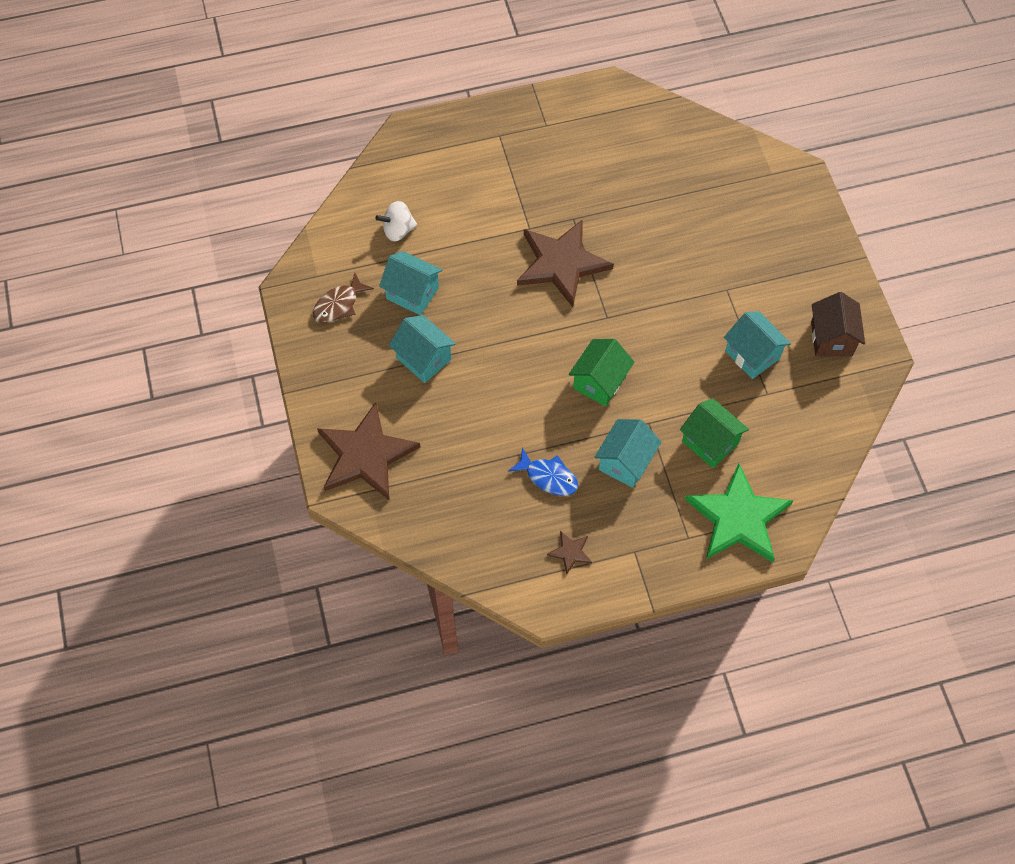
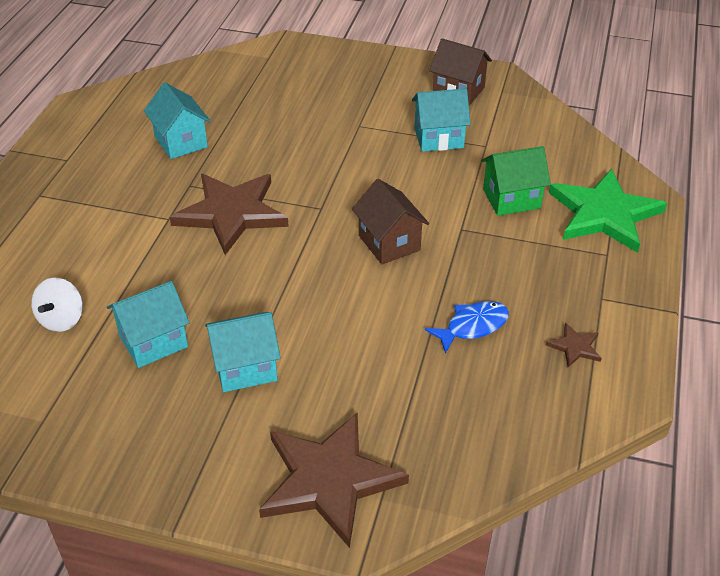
camera: 60 degrees left, 20 degrees down
(339, 304) = (102, 416): brown fish -> none
(599, 382) = (389, 243): green house -> brown house
(625, 462) = (494, 262): turquoise house -> turquoise house (181, 142)

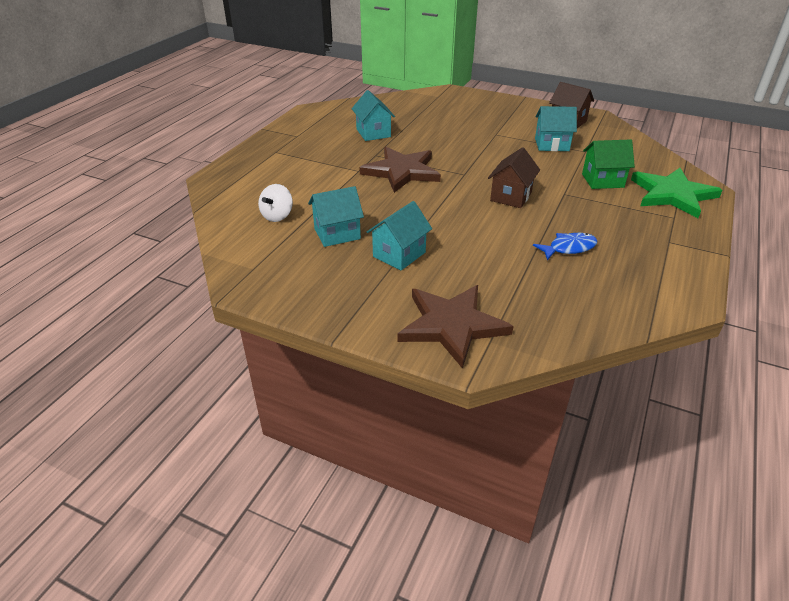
camera: 10 degrees right, 5 degrees down
(245, 368) = (399, 254): turquoise house -> turquoise house turned 45 degrees counterclockwise
(389, 243) = (511, 196): brown house -> brown house turned 45 degrees clockwise
(575, 347) = (647, 268): brown star -> none

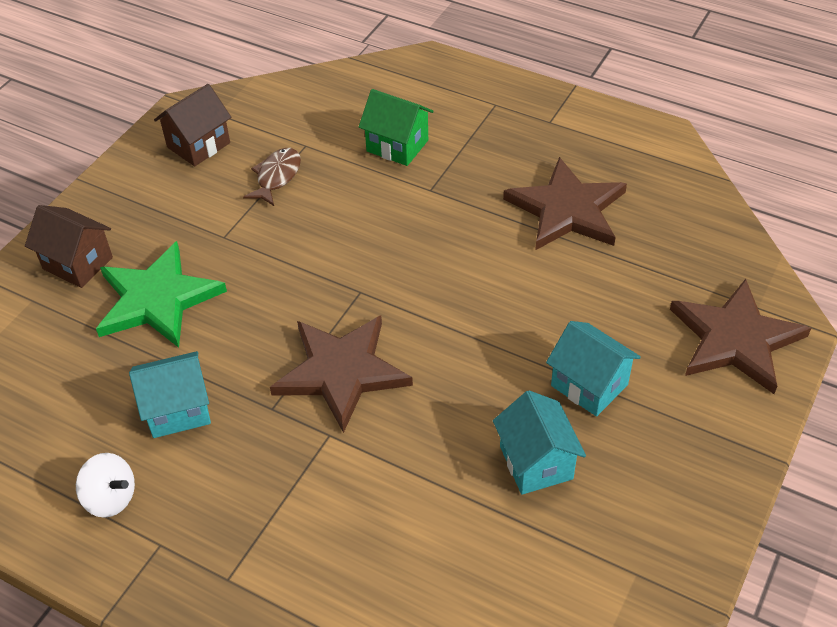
camera: 85 degrees left, 10 degrees up
(277, 216) = (480, 553): white spinning top -> white spinning top (111, 498)
(511, 196) = (434, 246): brown house -> brown house (78, 263)
(552, 144) = (277, 177): turquoise house -> brown fish
(568, 248) = (567, 209): blue fish -> brown star
(602, 180) = (397, 146): green house -> green house turned 60 degrees counterclockwise
(672, 194) = (440, 92): green star -> green star (157, 299)

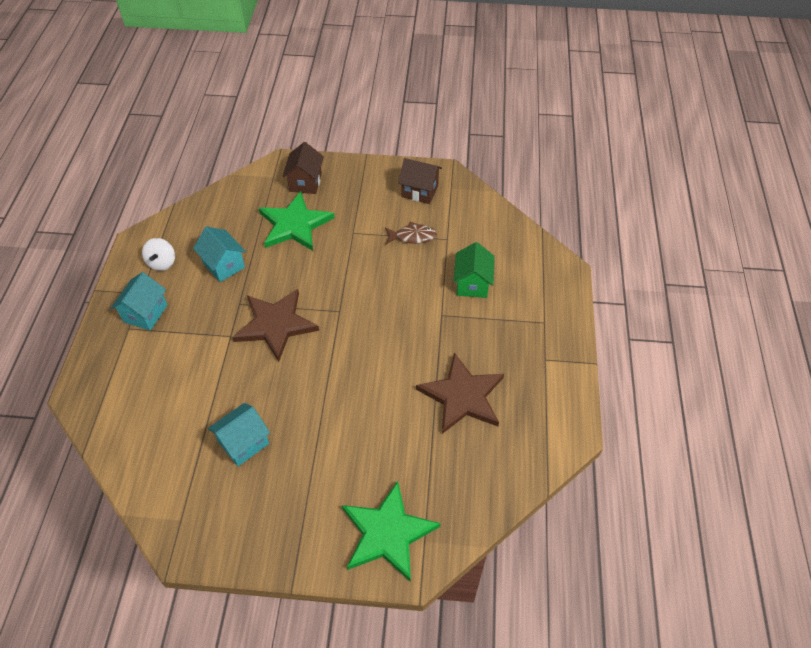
camera: 65 degrees right, 5 degrees up
(589, 385) = (313, 454): turquoise house -> turquoise house (145, 313)
(735, 339) = (387, 533): brown star -> green star

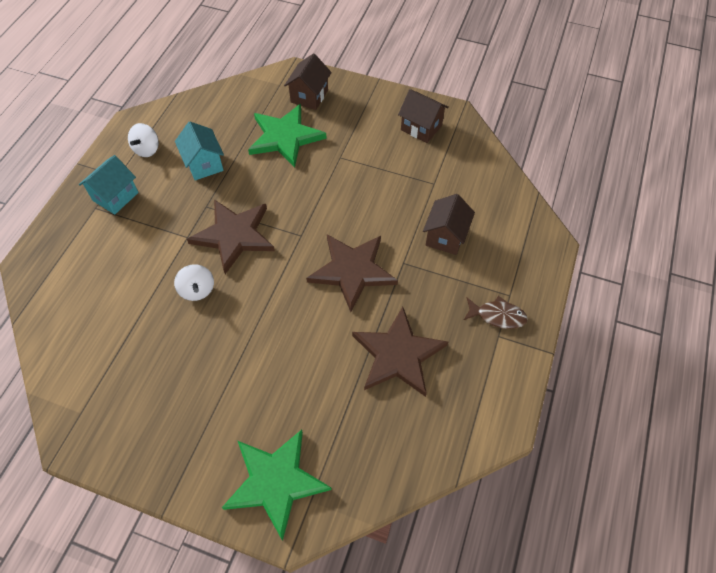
camera: 15 degrees right, 5 degrees up
(243, 443) = (165, 350): turquoise house -> none
(257, 382) = (197, 290): none -> white spinning top
(397, 332) = (352, 271): none -> brown star
(412, 236) = (399, 173): brown fish -> brown fish (497, 316)
(472, 284) = (445, 237): green house -> brown house

